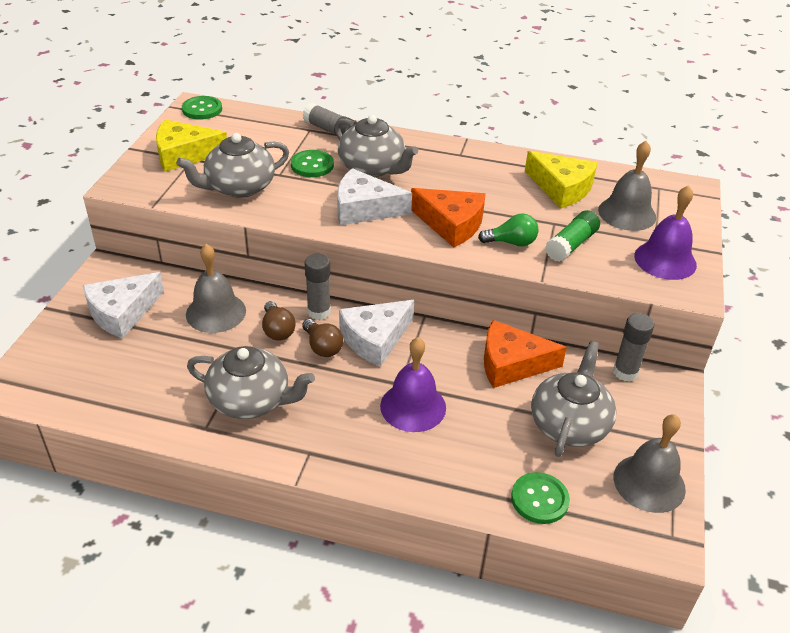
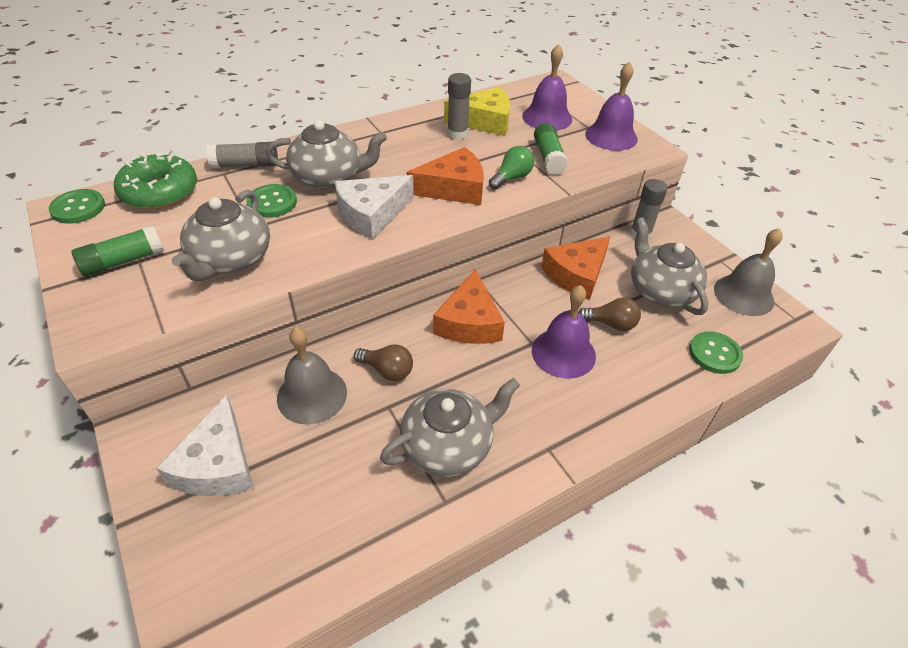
camera: 45 degrees left, 5 degrees up
(184, 154) = (123, 261): yellow cheese -> green glue stick
(257, 122) = (160, 192): none -> green donut
(319, 312) = (398, 331): grey glue stick -> grey glue stick (457, 134)
(322, 347) = (441, 357): brown light bulb -> brown light bulb (611, 324)
(375, 339) = (469, 322): white cheese -> orange cheese
(627, 213) = (547, 117): grey bell -> purple bell

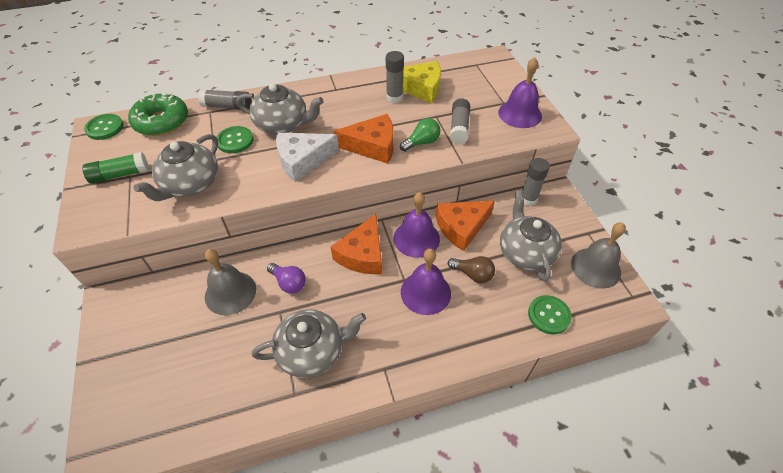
camera: 15 degrees right, 5 degrees up
(217, 464) = (152, 332): white cheese -> none
(387, 370) = (289, 283): brown light bulb -> purple light bulb
(547, 117) = (473, 90): purple bell -> purple bell (416, 238)
(548, 157) = (459, 127): green glue stick -> grey glue stick

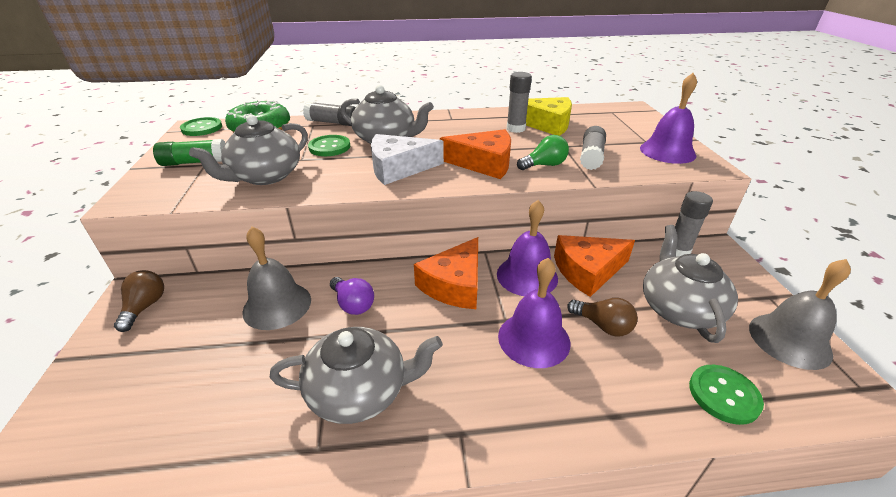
camera: 10 degrees right, 15 degrees down
(125, 310) = (145, 307): none -> brown light bulb

